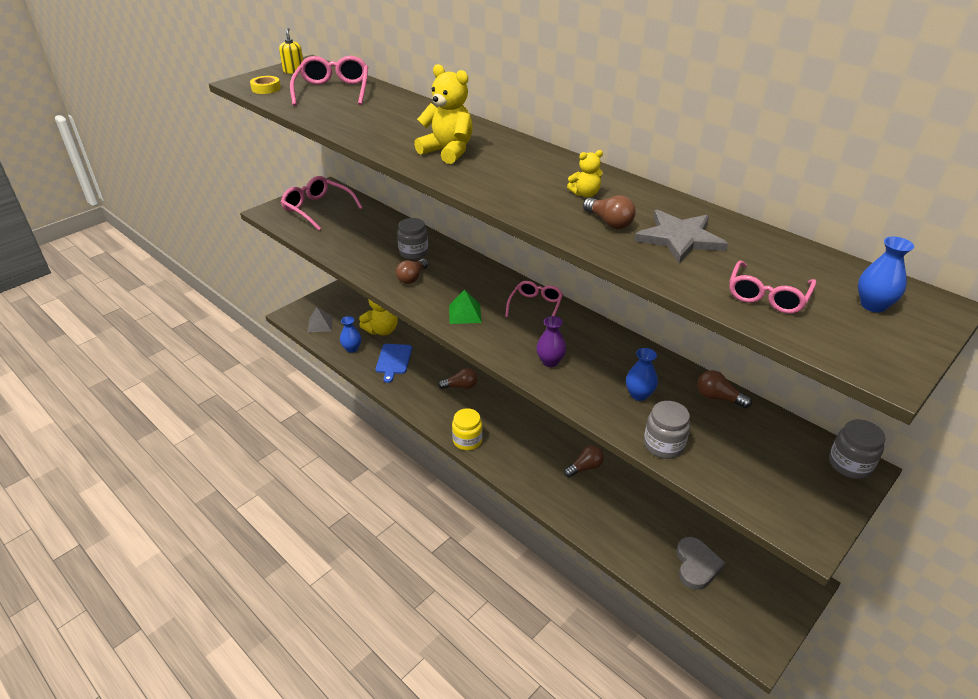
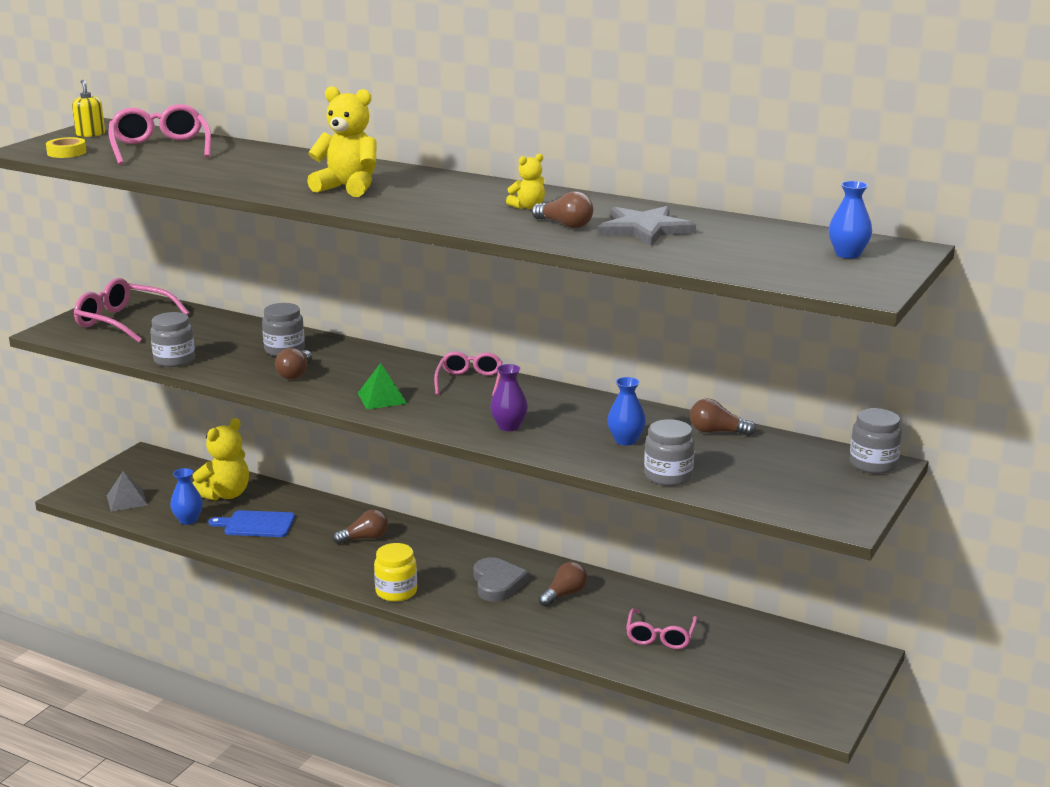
camera: 15 degrees left, 15 degrees down
(335, 251) = (174, 360): none -> grey jar
(393, 360) = (256, 524): blue cutting board -> blue cutting board turned 105 degrees clockwise
(696, 565) = (733, 662): grey heart -> grey heart (497, 583)
(767, 296) = (746, 258): pink glasses -> pink glasses (660, 636)

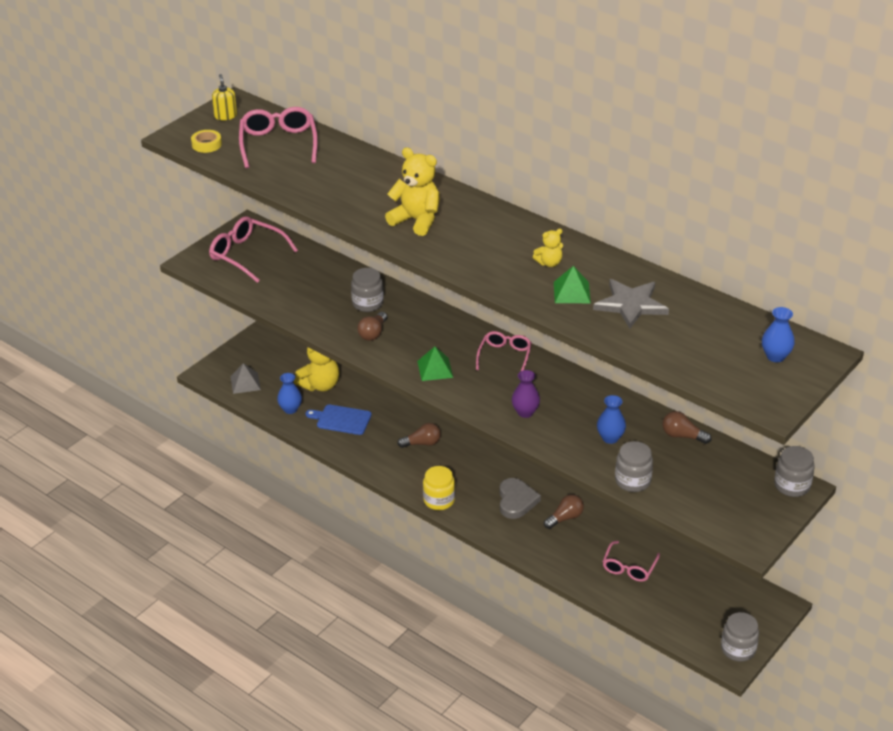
camera: 10 degrees right, 15 degrees up
(174, 360) = (283, 307): grey jar -> grey jar (738, 649)
(565, 225) = (571, 292): brown light bulb -> green pyramid

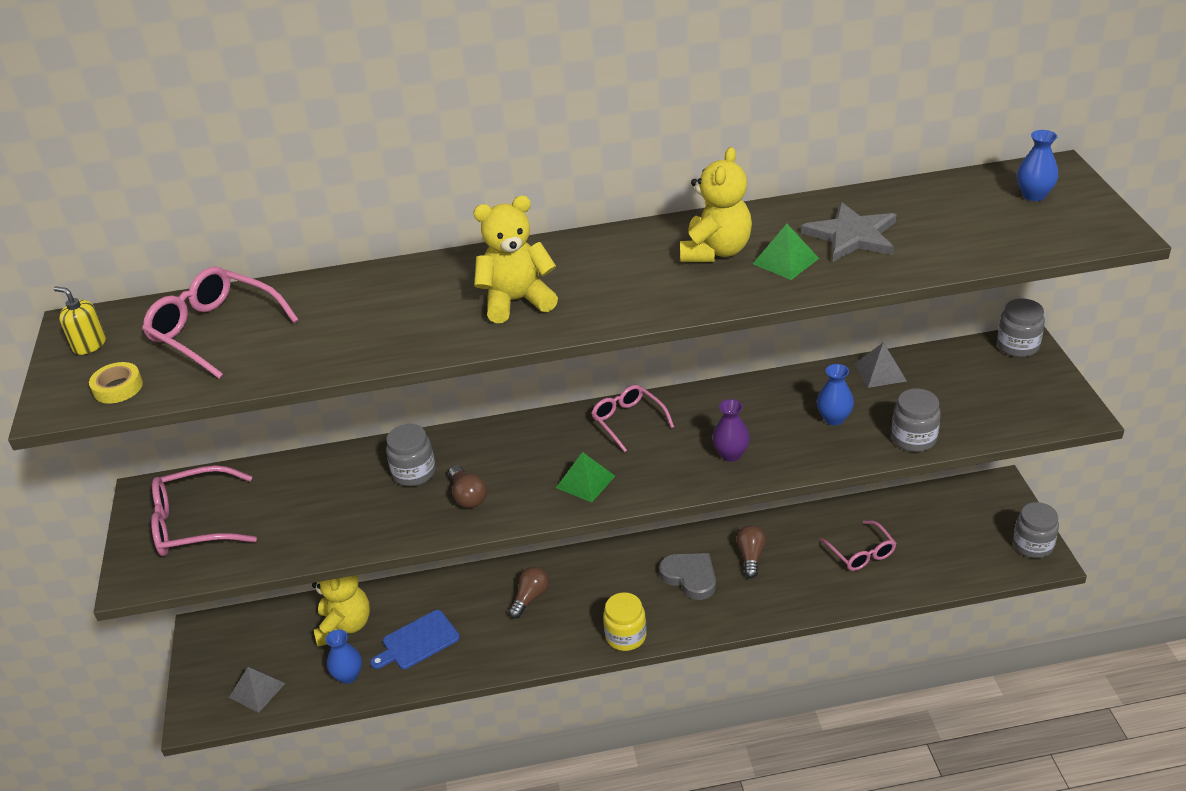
camera: 45 degrees left, 0 degrees up
(549, 263) = (716, 251): yellow teddy bear -> yellow teddy bear, size x1.88
(682, 436) = (880, 372): brown light bulb -> grey pyramid

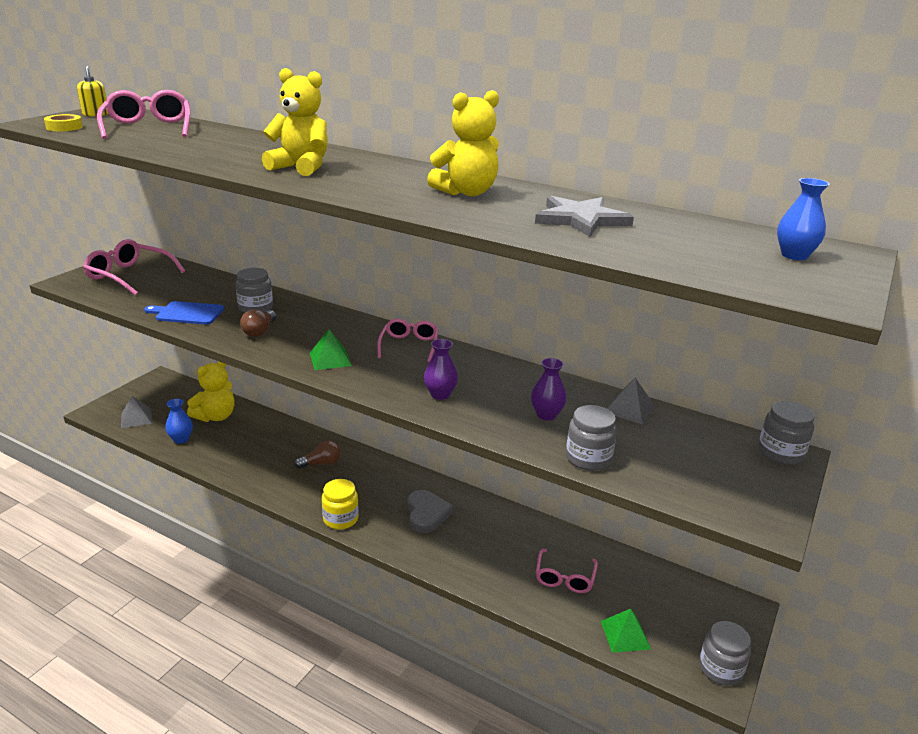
camera: 35 degrees right, 10 degrees down
(418, 641) = (235, 446): blue cutting board -> blue cutting board (187, 313)
(751, 556) = (482, 528): brown light bulb -> none
(785, 261) = (502, 211): green pyramid -> green pyramid (625, 635)
(834, 418) = (546, 415): blue vase -> purple vase

